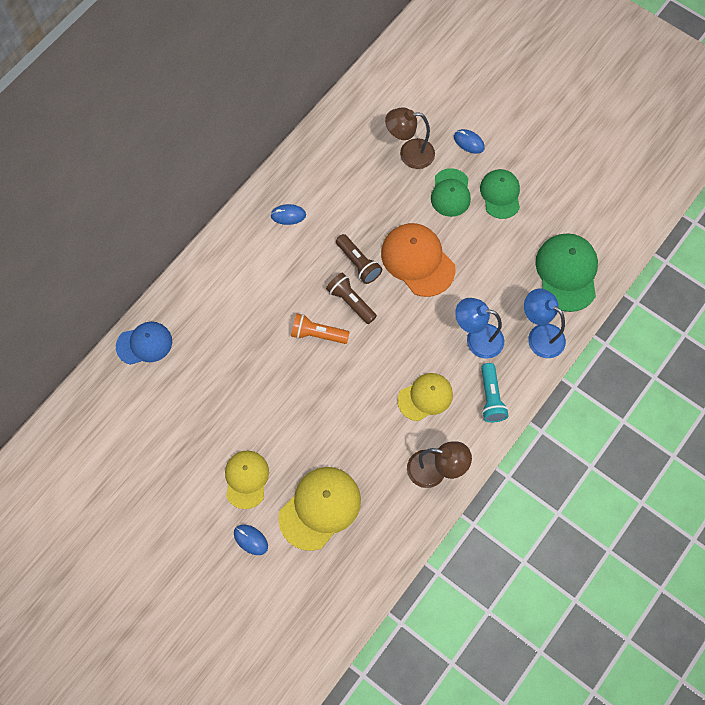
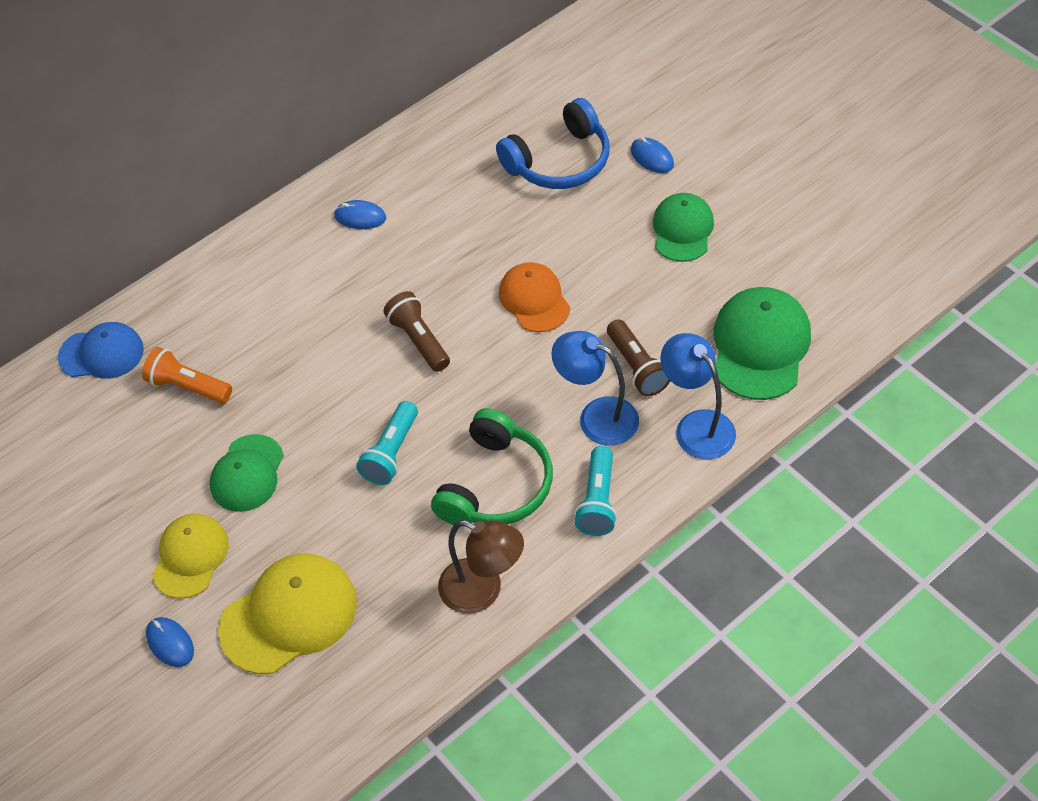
camera: 15 degrees right, 15 degrees down
(317, 334) = (357, 376): orange flashlight -> orange flashlight (188, 386)
(354, 385) = (391, 452): none -> turquoise flashlight
(358, 263) = (444, 291): brown flashlight -> brown flashlight (637, 367)
(409, 154) = (559, 161): brown lamp -> blue headphones
(417, 260) = (534, 299): orange cap -> orange cap, size x0.66
(425, 397) = (496, 485): yellow cap -> green headphones
(450, 193) = (607, 218): green cap -> green cap (247, 473)

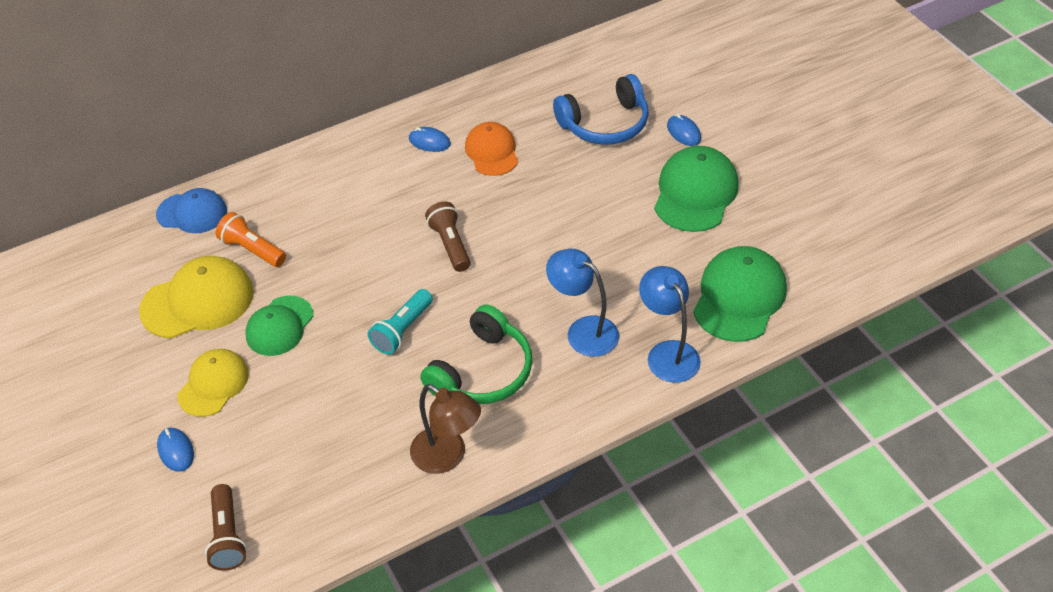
camera: 10 degrees right, 5 degrees down
(289, 615) = (280, 446): yellow cap -> yellow cap (198, 301)
(534, 299) = (555, 228): orange cap -> orange cap (492, 152)
(598, 501) = (566, 400): turquoise flashlight -> none
(637, 367) = (628, 296): brown flashlight -> brown flashlight (227, 536)
(682, 229) = (695, 193): green cap -> green cap, size x1.51

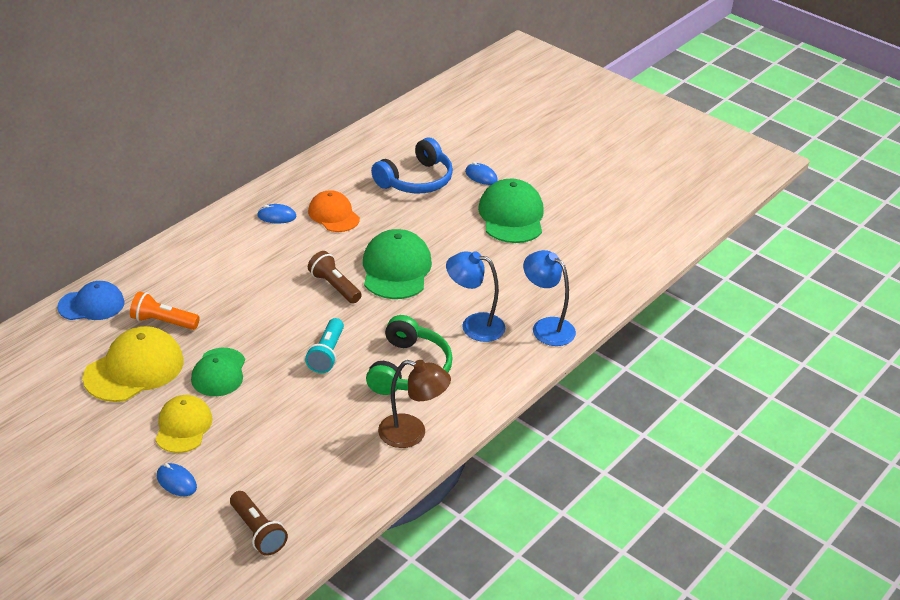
camera: 25 degrees left, 10 degrees down
(739, 297) = (580, 279): green cap -> green cap (396, 269)

